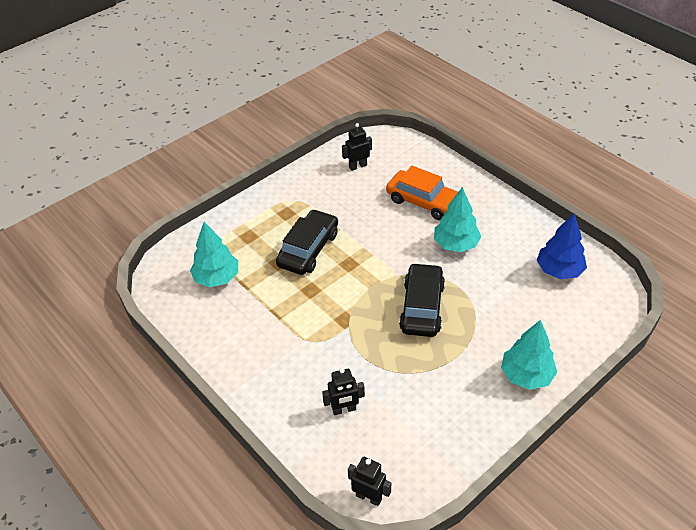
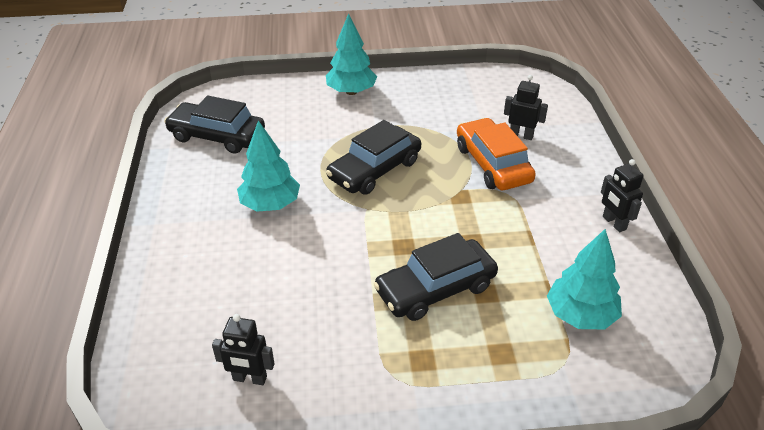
camera: 145 degrees left, 5 degrees down
(369, 497) = (543, 87): black robot -> black robot (614, 223)
(424, 202) = (237, 269): orange car -> orange car (493, 164)
(559, 270) = (217, 136): blue tree -> black car

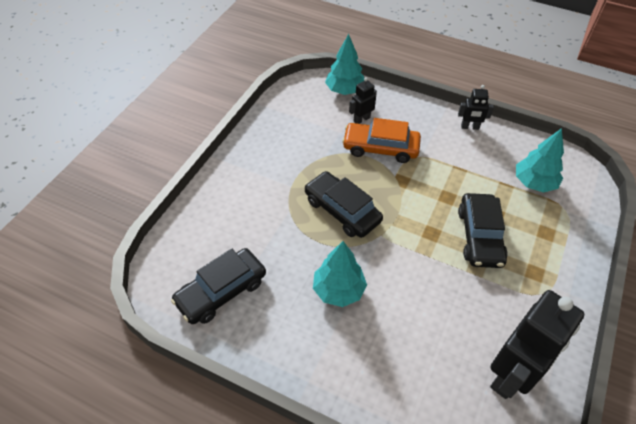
camera: 60 degrees left, 10 degrees up
(249, 379) = (511, 375): black robot -> black robot, size x2.11
(351, 91) = (235, 179): turquoise tree -> turquoise tree (344, 90)
(374, 170) = (342, 210): black car -> black car turned 150 degrees clockwise

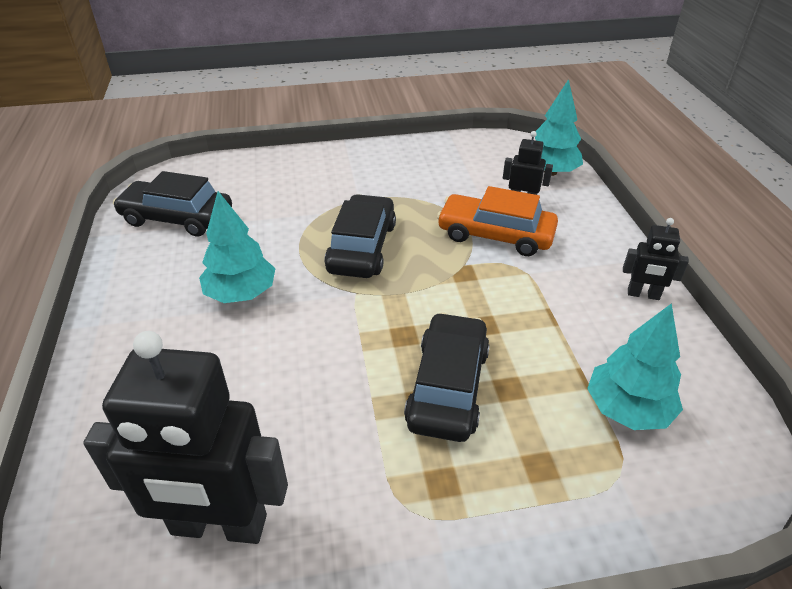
camera: 55 degrees right, 10 degrees down
(380, 148) = (495, 234): orange car -> orange car turned 45 degrees counterclockwise
(470, 127) = (643, 294): black robot -> black robot turned 45 degrees counterclockwise
(479, 236) = (448, 386): black car -> black car turned 135 degrees clockwise

